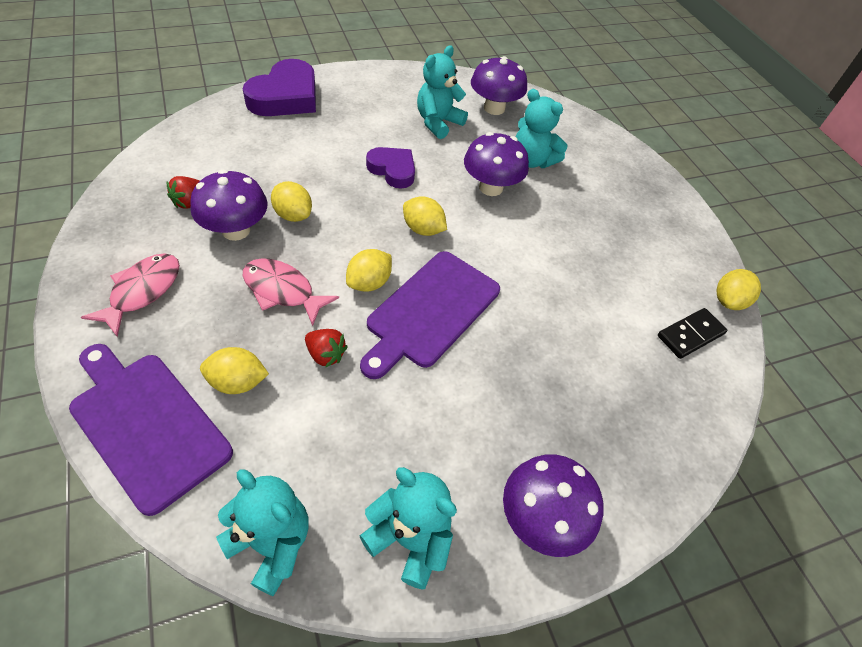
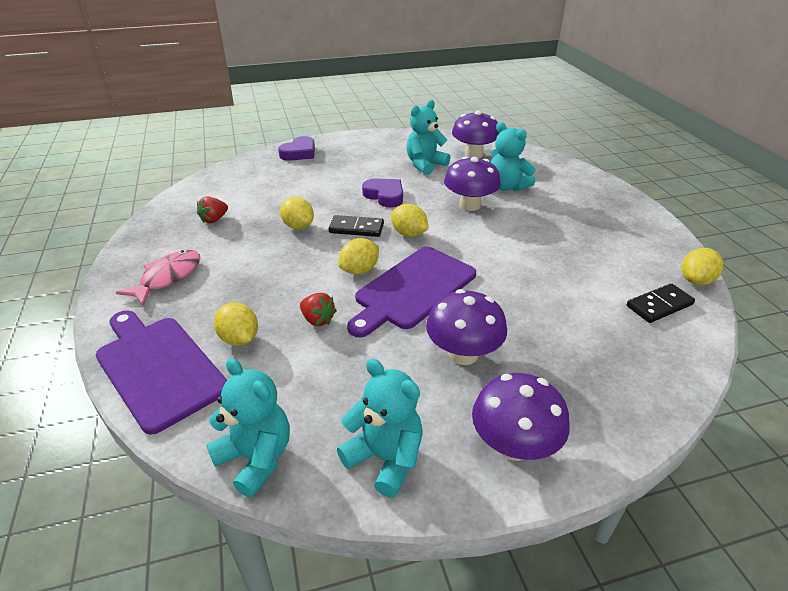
camera: 10 degrees right, 15 degrees down
(236, 230) = (249, 237): purple mushroom -> purple mushroom (463, 354)
(238, 382) = (239, 339): yellow lemon -> yellow lemon turned 45 degrees clockwise
(282, 291) = (284, 276): pink fish -> none
(285, 97) = (299, 153): purple heart -> purple heart, size x0.62
(362, 220) = (356, 228): none -> black domino

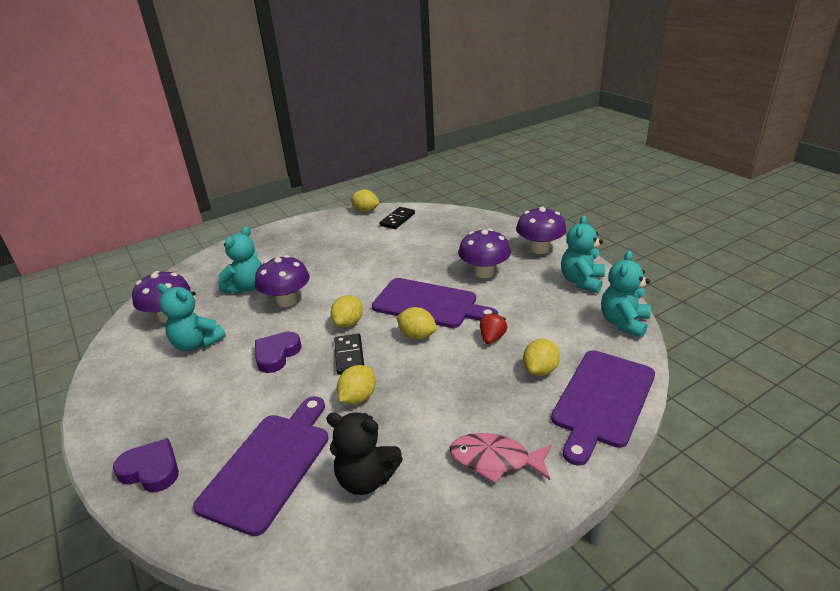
camera: 105 degrees left, 5 degrees down
(214, 219) = (366, 479): red strawberry -> black teddy bear
(263, 187) = (269, 466): none -> purple cutting board
(659, 305) = (397, 220): black domino -> black domino turned 75 degrees clockwise

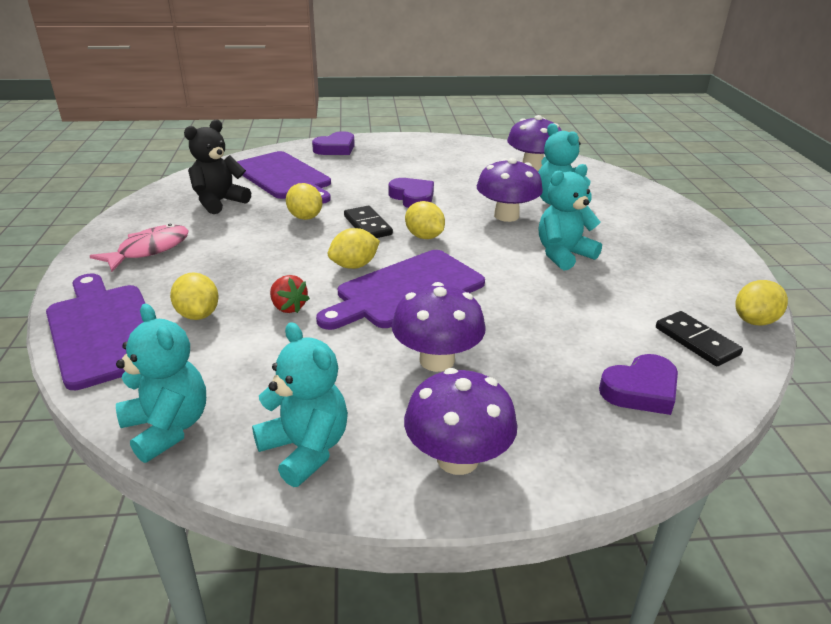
camera: 115 degrees right, 0 degrees up
(197, 344) = (471, 172): turquoise teddy bear -> turquoise teddy bear (563, 254)
(349, 356) = (368, 225): black domino -> black domino turned 45 degrees clockwise
(449, 225) = (640, 390): none -> purple heart

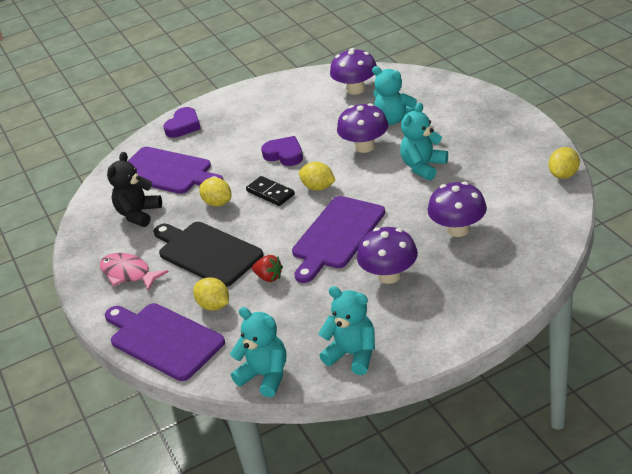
camera: 15 degrees left, 5 degrees up
(149, 250) = (128, 273): pink fish -> pink fish turned 75 degrees counterclockwise
(247, 258) = (207, 252): none -> black cutting board
(354, 265) = (287, 230): yellow lemon -> none
(457, 458) = (438, 326): purple mushroom -> purple mushroom (458, 229)
(640, 390) = (516, 248): purple heart -> none
(696, 341) = (535, 203): black domino -> none

